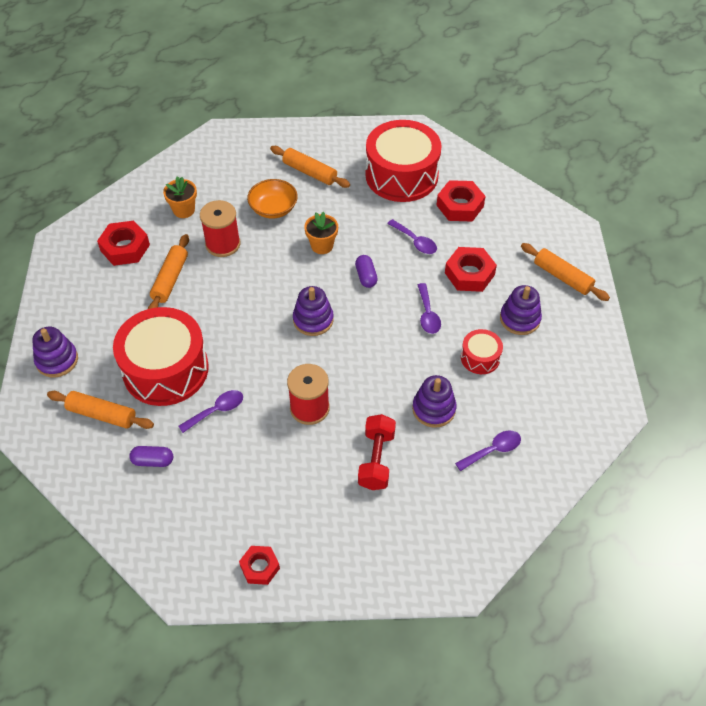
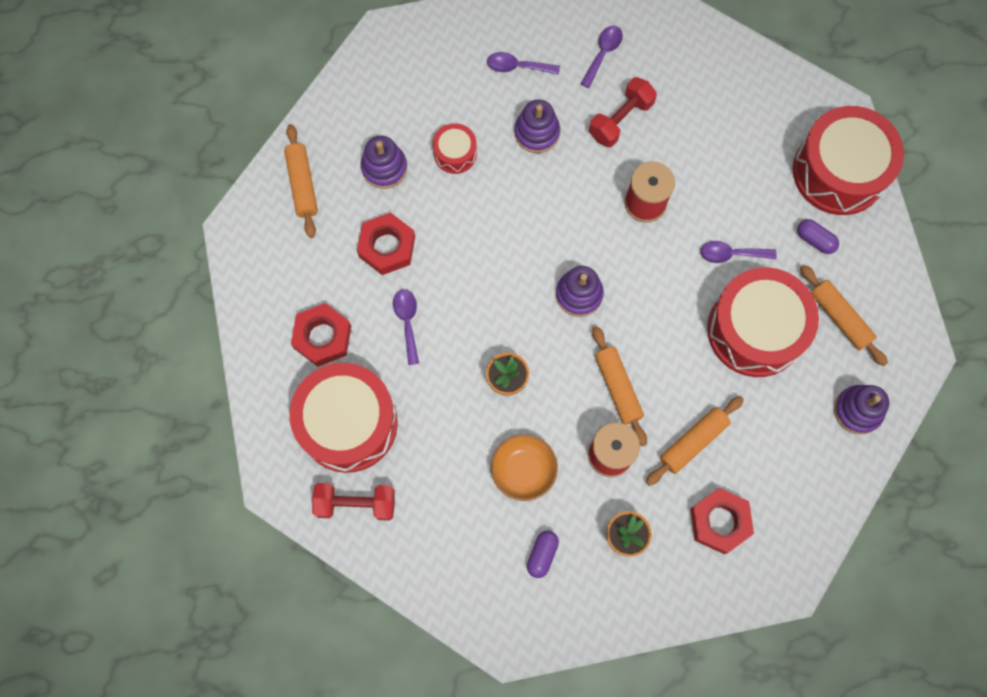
camera: 145 degrees left, 20 degrees up
(161, 531) = (839, 171): none -> red drum
(260, 567) = (774, 93): red nut -> none
(310, 172) = (446, 500): orange rolling pin -> orange rolling pin (617, 388)
(361, 145) = (356, 504): none -> red dumbbell
(366, 276) = (490, 311): purple capsule -> purple capsule (542, 555)
(428, 315) = (465, 228): purple spoon -> purple spoon (603, 53)

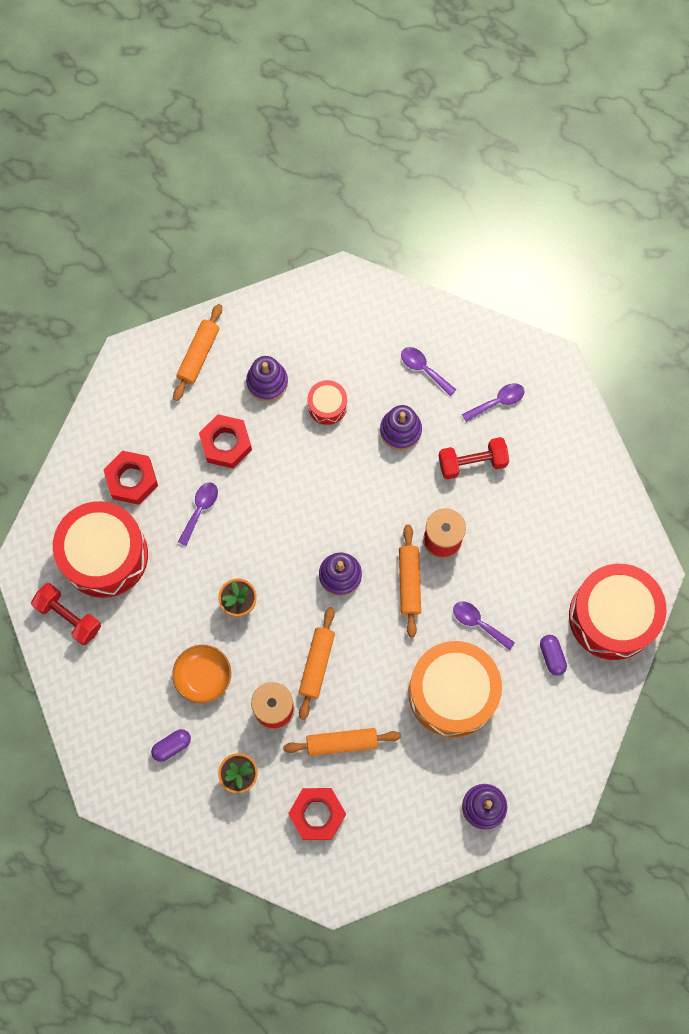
camera: 35 degrees right, 0 degrees up
(755, 330) = (452, 693): red drum -> orange drum
(839, 318) = (524, 728): orange rolling pin -> orange rolling pin (409, 582)

